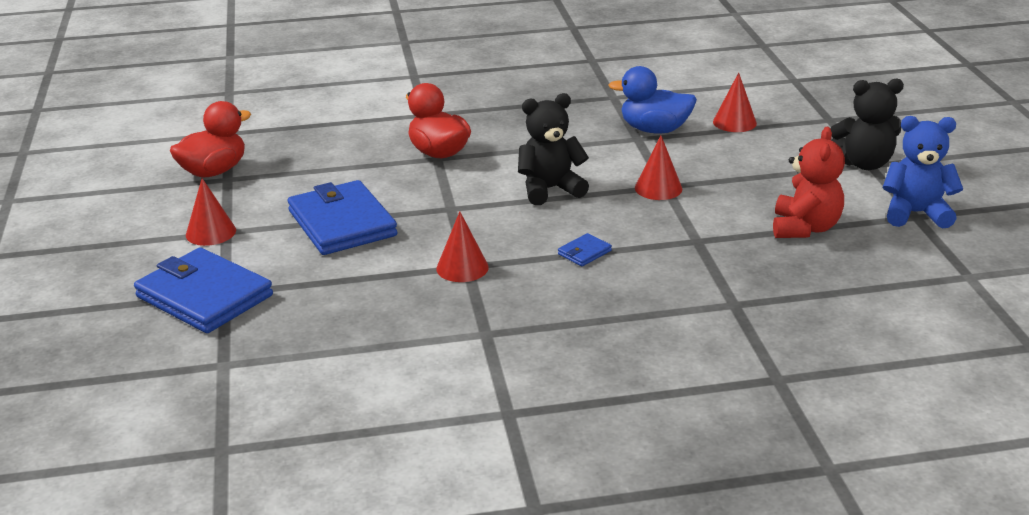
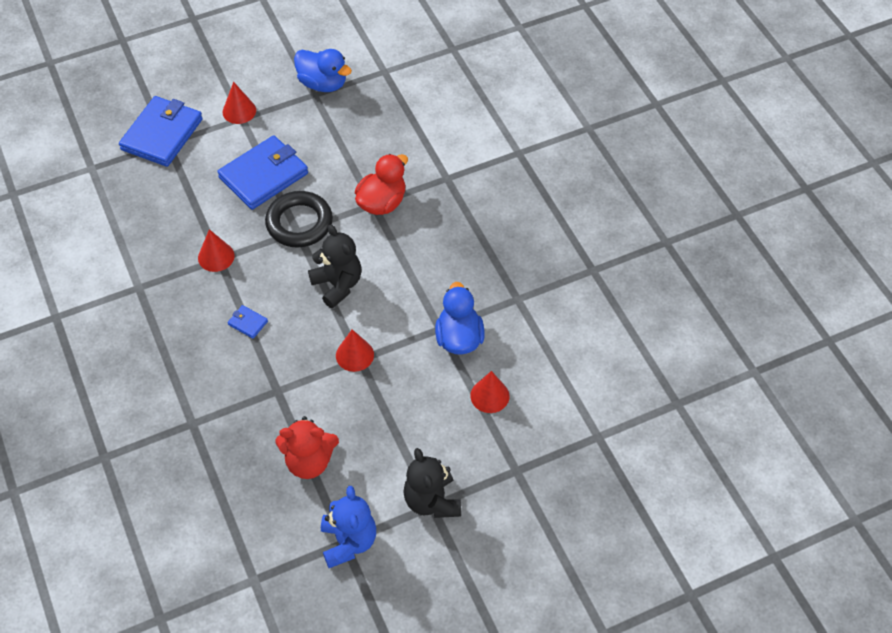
camera: 75 degrees right, 25 degrees up
(214, 171) = (323, 84): red duck -> blue duck
(438, 205) = (299, 223): none -> black ring

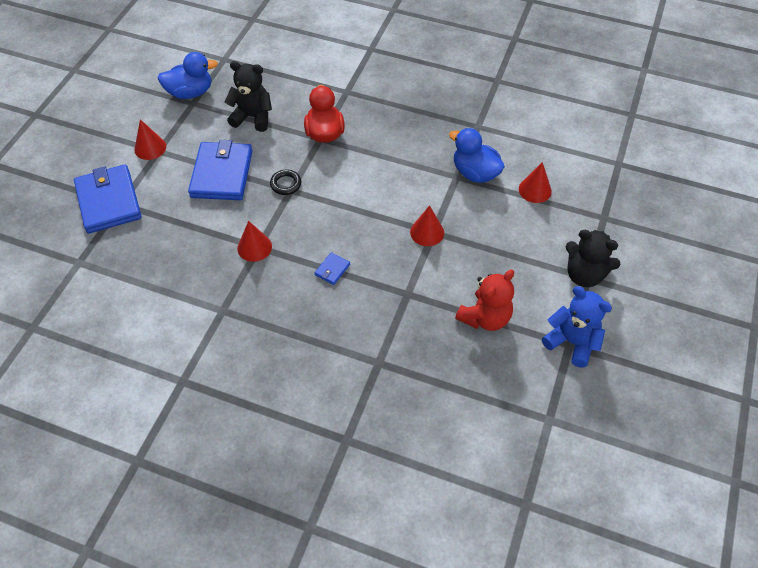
camera: 45 degrees left, 0 degrees up
(248, 323) = (332, 270): blue wallet -> blue wallet turned 45 degrees counterclockwise
(299, 223) = (286, 184): black ring -> black ring, size x0.51
(337, 285) = (361, 201): black teddy bear -> black teddy bear (253, 117)

